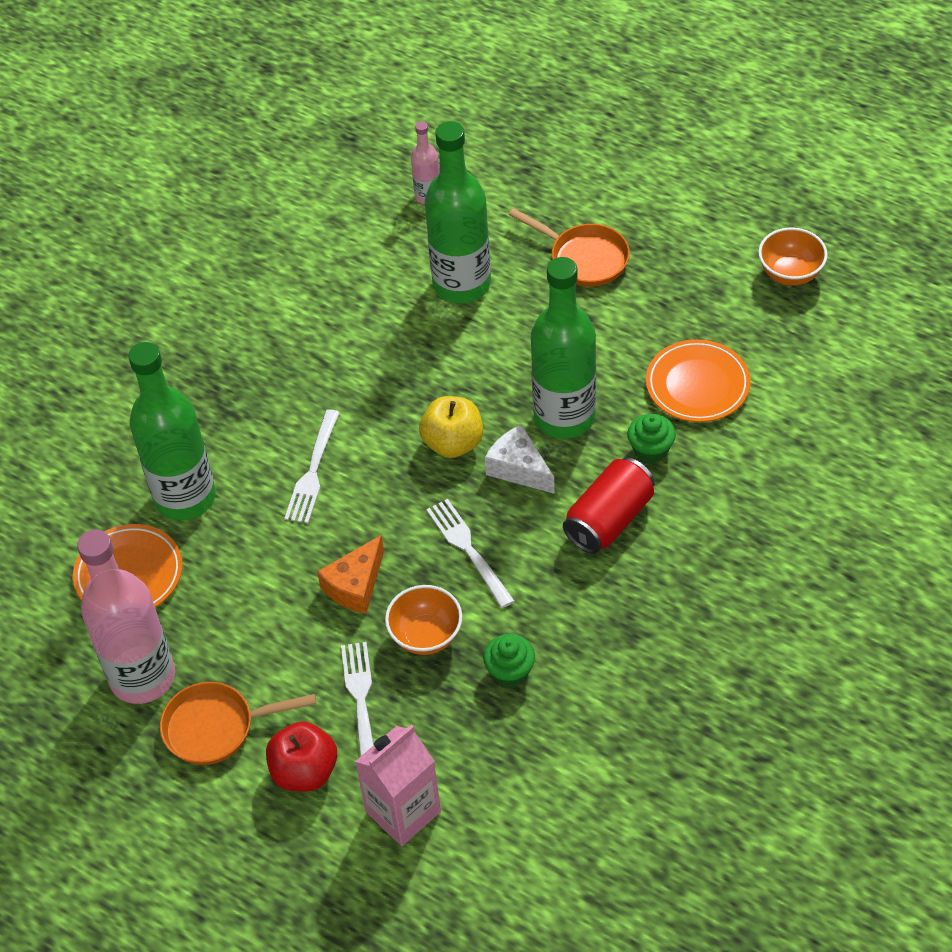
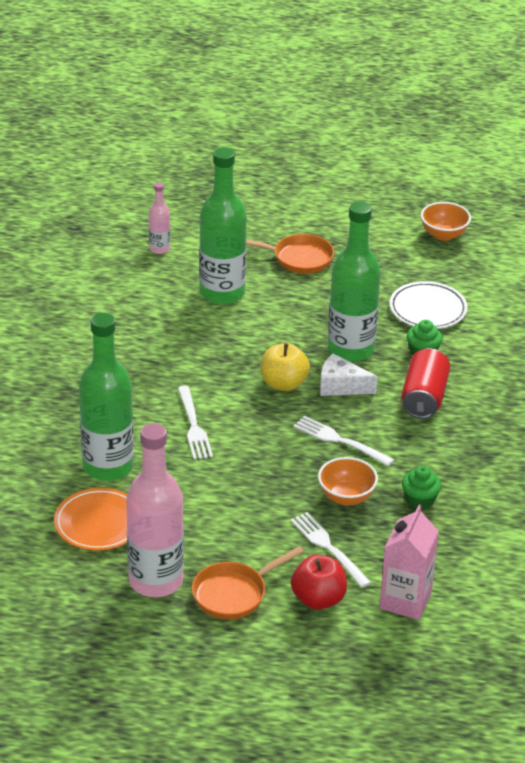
camera: 30 degrees left, 15 degrees down
(355, 585) = (274, 483): orange cheese -> none
(697, 385) = (428, 309): orange plate -> white plate

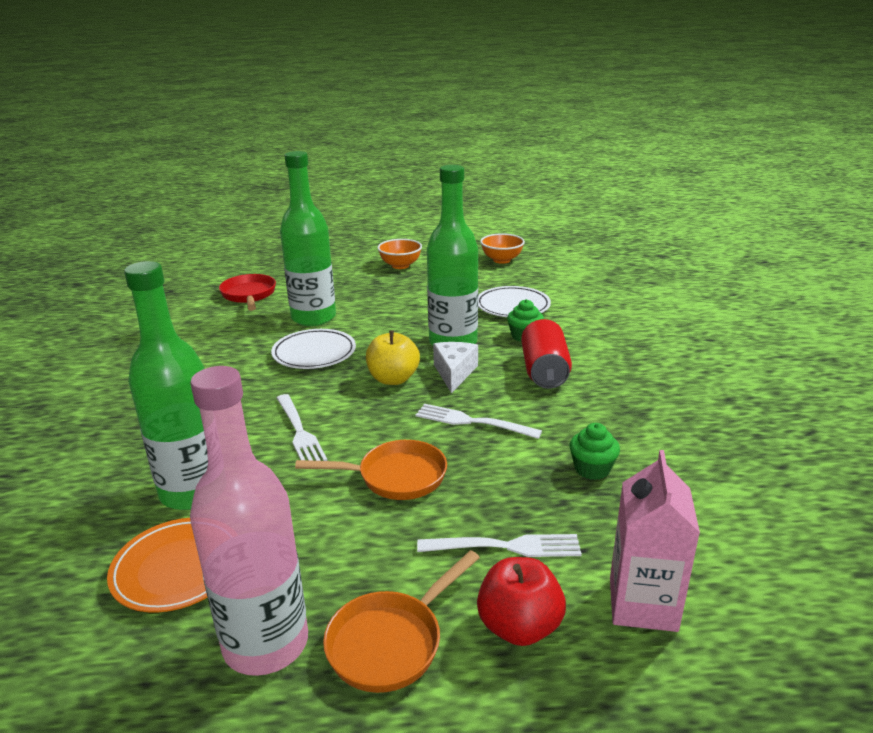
camera: 10 degrees left, 10 degrees down
(159, 248) = (249, 295): pink bottle -> red pan
(217, 341) = (314, 353): none -> white plate
(298, 258) = (380, 287): orange pan -> orange pan (395, 477)
(328, 548) = (505, 547): white fork -> white fork turned 135 degrees clockwise
(341, 386) = (454, 373): white cheese -> white cheese turned 90 degrees clockwise
(346, 497) = (503, 480): orange bowl -> orange bowl (400, 265)

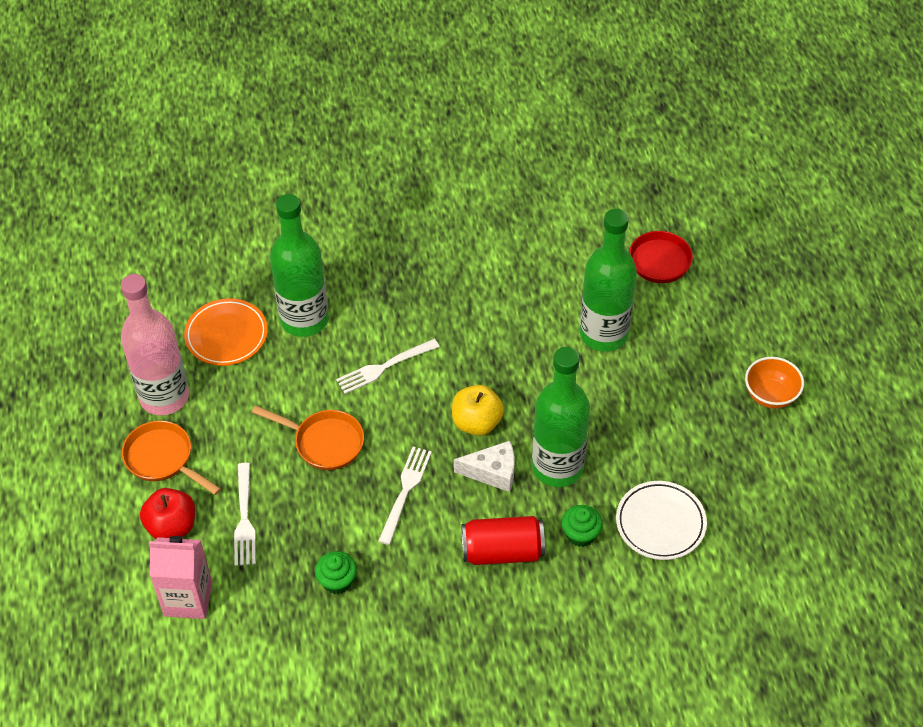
camera: 85 degrees right, 25 degrees up
(314, 353) = (523, 350): white plate -> none
(395, 477) = (324, 442): orange pan -> orange pan turned 60 degrees counterclockwise
(501, 260) = (813, 509): orange bowl -> none

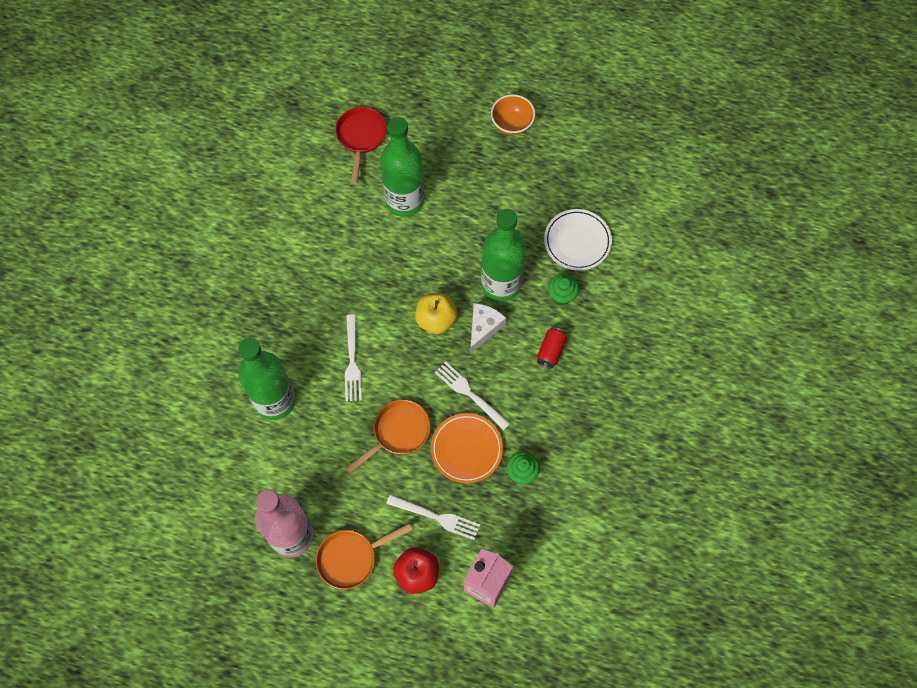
camera: 65 degrees left, 15 degrees up
(226, 335) = (257, 465): orange plate -> orange plate (466, 449)
(502, 551) = (551, 351): red can -> red can, size x0.61

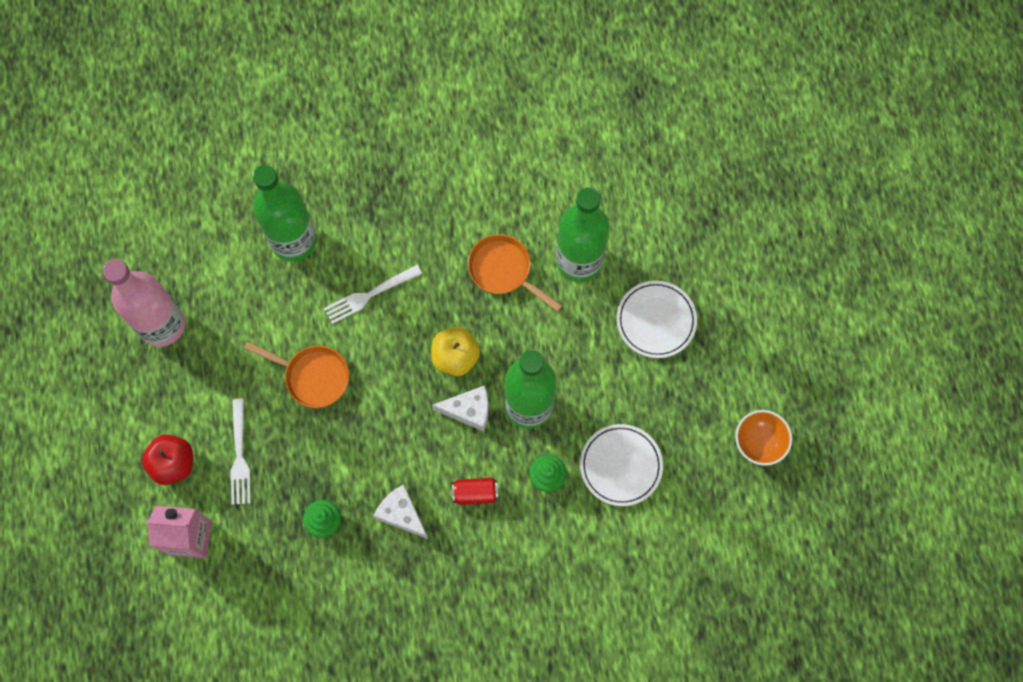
camera: 65 degrees right, 5 degrees up
(351, 558) = (163, 392): orange pan -> orange pan (504, 271)
(361, 138) = (631, 181): red pan -> none
(466, 449) = (325, 453): orange plate -> none
(470, 394) = (387, 430): white fork -> none
(478, 170) = (656, 320): none -> white plate
(512, 124) = (732, 331): orange bowl -> orange bowl (759, 442)
(542, 411) = (401, 514): none -> white cheese

